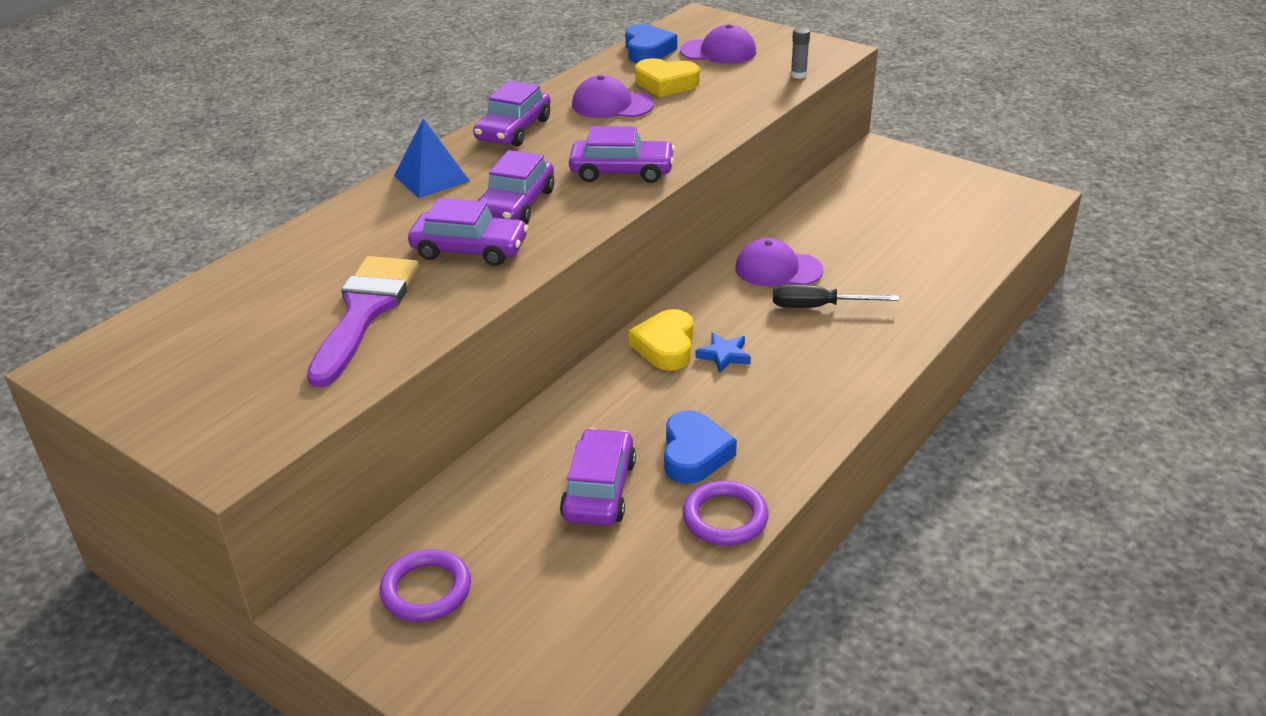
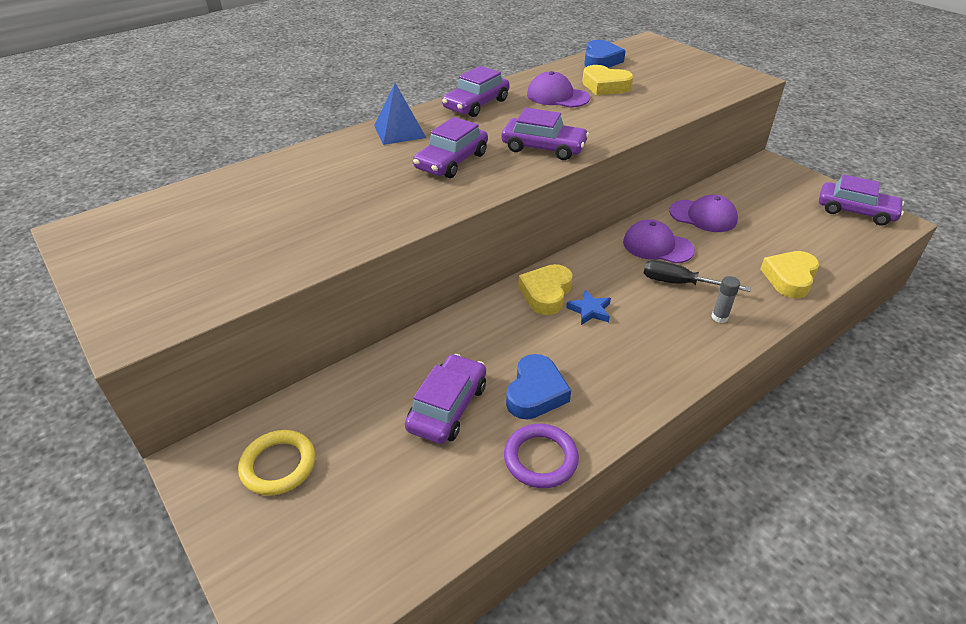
camera: 15 degrees right, 5 degrees up
(365, 312) = (298, 227): purple brush -> none
(426, 590) = (278, 465): purple ring -> yellow ring
(469, 249) = (400, 190): purple car -> purple car (855, 211)
(718, 51) = (655, 68): purple cap -> purple cap (703, 216)
(798, 75) = (713, 93): grey glue stick -> grey glue stick (719, 317)
(937, 279) = (789, 278): none -> yellow heart

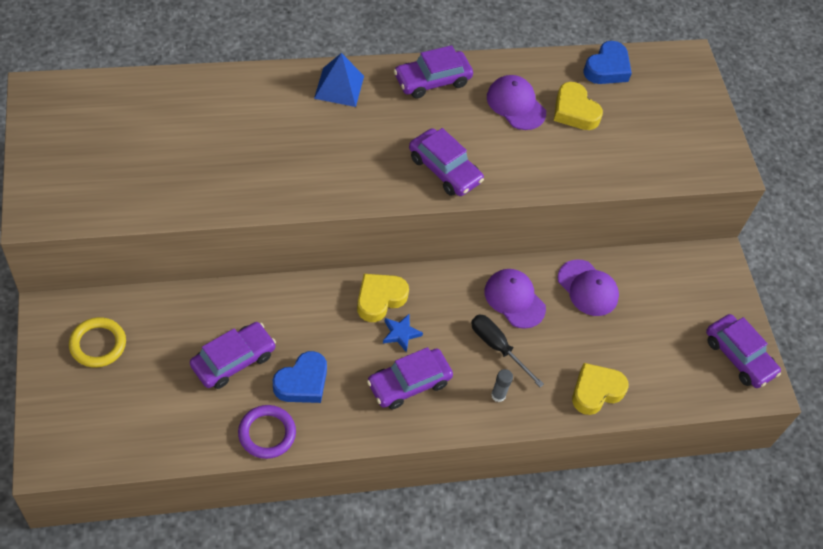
camera: 20 degrees right, 15 degrees up
(451, 161) = (355, 148): purple car -> purple car (409, 383)

